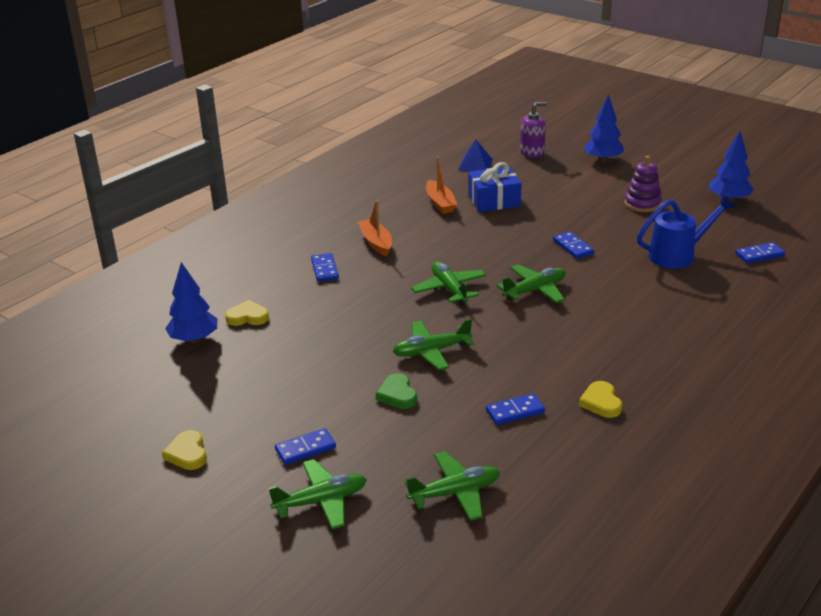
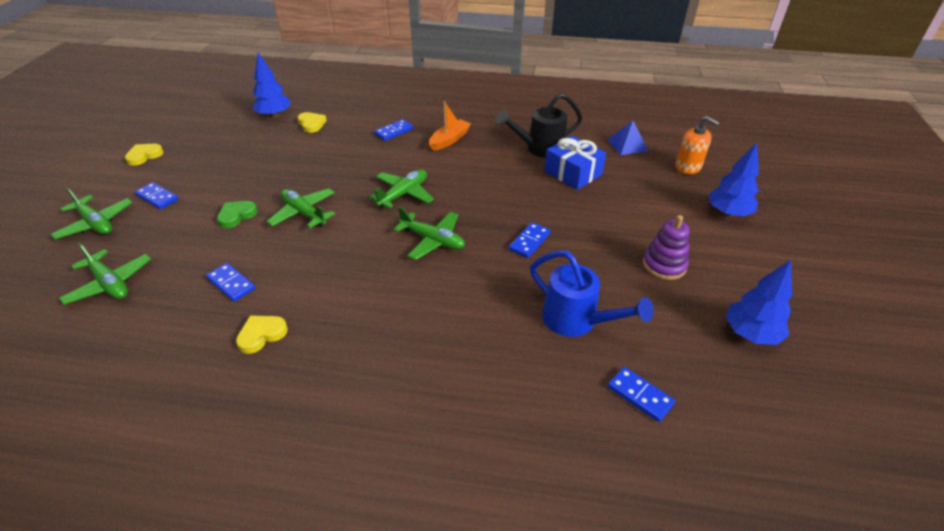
camera: 60 degrees right, 10 degrees up
(440, 203) = (540, 148): orange boat -> black watering can
(532, 152) = (688, 167): purple soap dispenser -> orange soap dispenser

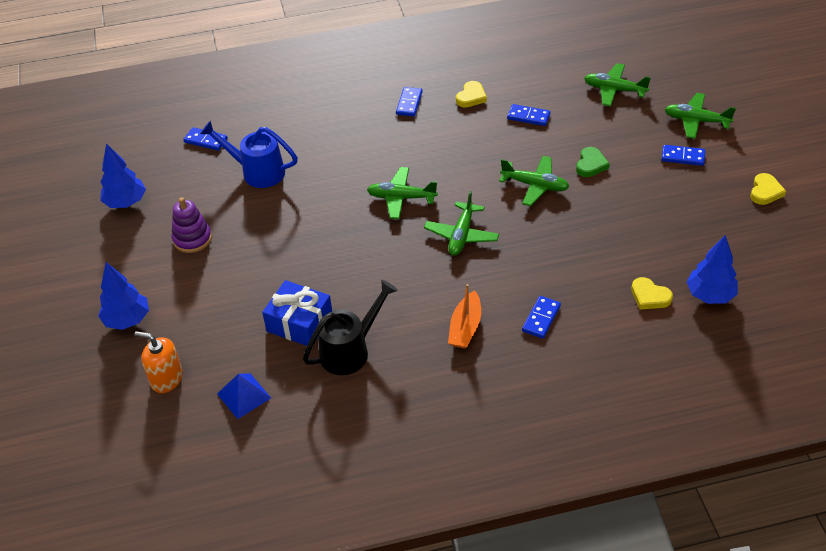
camera: 160 degrees right, 5 degrees up
(529, 241) = (316, 224): blue domino -> blue domino (409, 103)

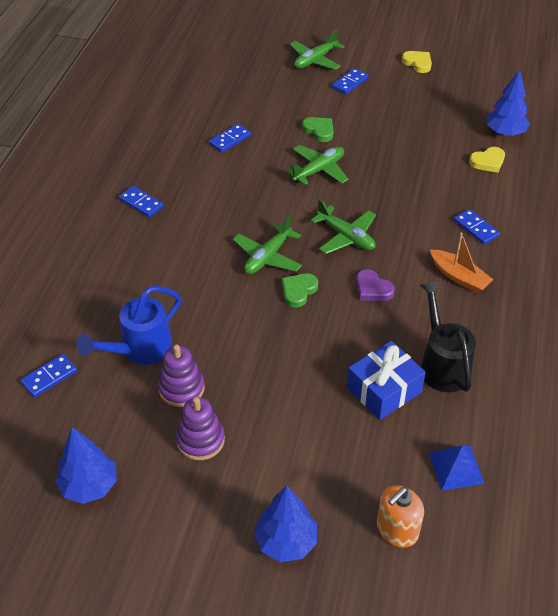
camera: 65 degrees left, 0 degrees up
(233, 209) = (181, 388): none -> purple stacking toy
(375, 231) = (298, 291): none -> green heart
(409, 275) = (372, 289): none -> purple heart
(471, 97) = (171, 162): yellow heart -> none
(614, 90) = (241, 82): green plane -> none

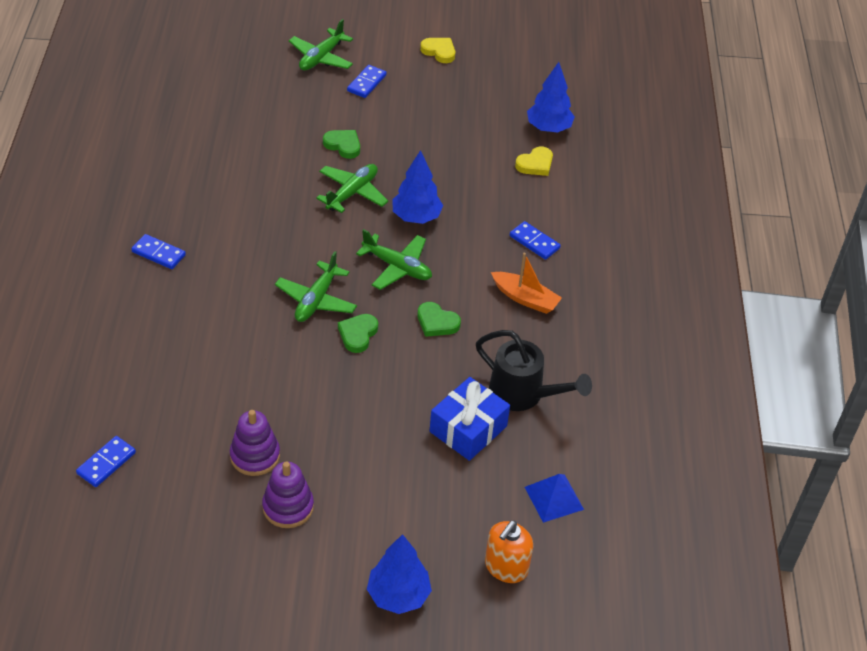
camera: 15 degrees left, 0 degrees up
(89, 486) = (181, 571): blue tree -> blue tree (416, 217)
(140, 349) = (199, 420): blue watering can -> none
(230, 140) = (243, 166): blue domino -> none
(372, 289) = (437, 322): purple heart -> green heart
(442, 364) = (523, 394): black watering can -> black watering can turned 150 degrees clockwise

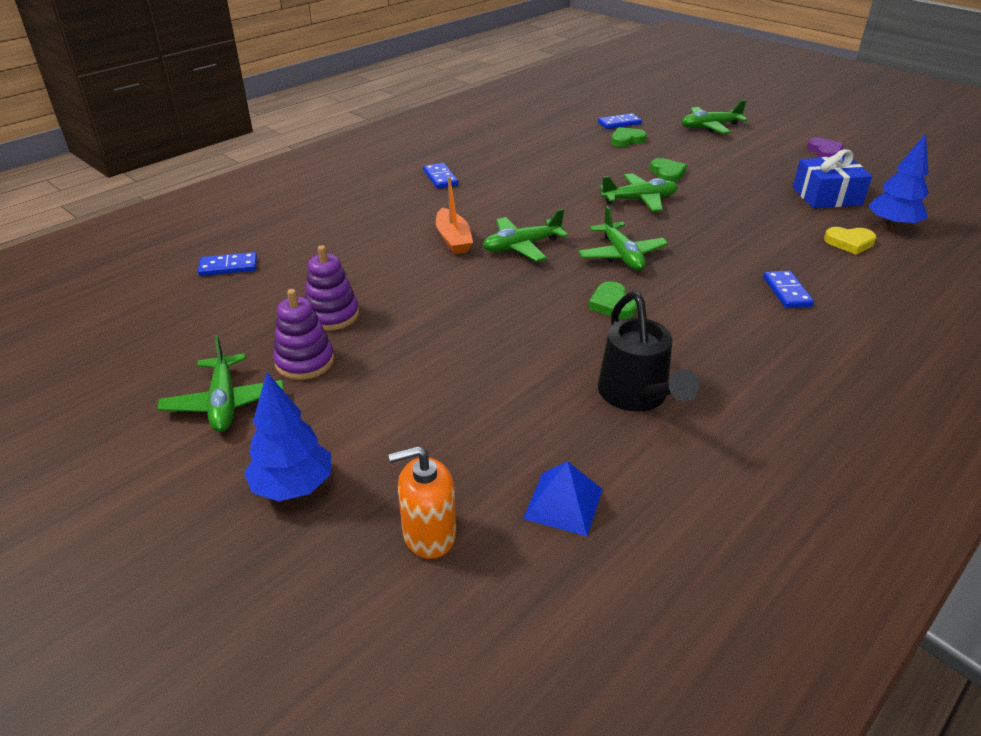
camera: 45 degrees right, 10 degrees down
(276, 574) = (224, 403): none -> green plane
(358, 334) = (527, 281): green heart -> green heart (626, 140)
(366, 83) = (733, 149): blue domino -> blue domino (619, 123)
(416, 217) = (680, 233): blue tree -> none
(439, 51) = (825, 152): yellow heart -> purple heart
(468, 429) = (543, 393): blue gift -> blue gift (826, 196)
(525, 298) = (728, 326): orange boat -> orange boat (453, 239)

